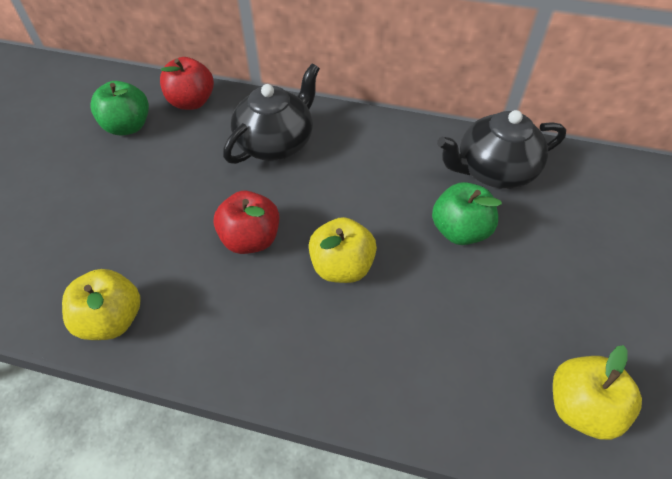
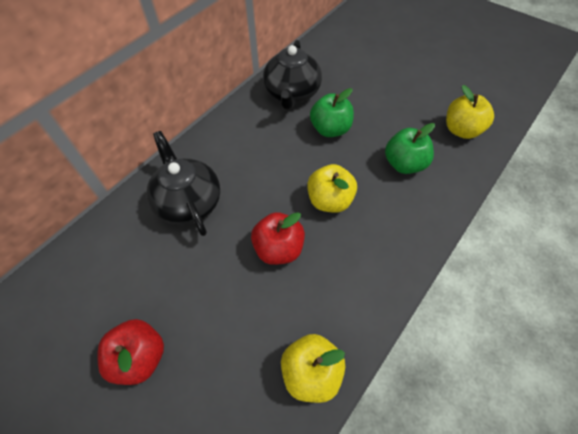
camera: 65 degrees left, 5 degrees up
(128, 126) = (84, 316): green apple -> green apple (404, 164)
(191, 102) = (91, 251): red apple -> red apple (140, 357)

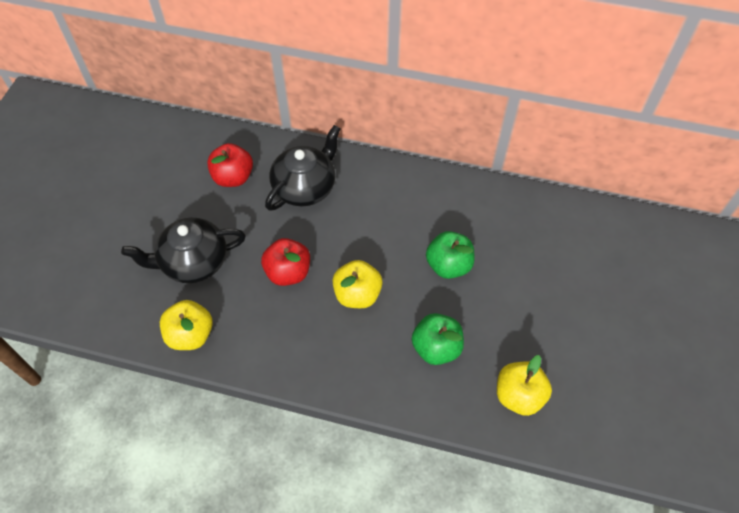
camera: 65 degrees right, 0 degrees up
(140, 357) = (165, 220): red apple -> red apple (233, 177)
(292, 93) = (480, 213): black teapot -> black teapot (193, 262)

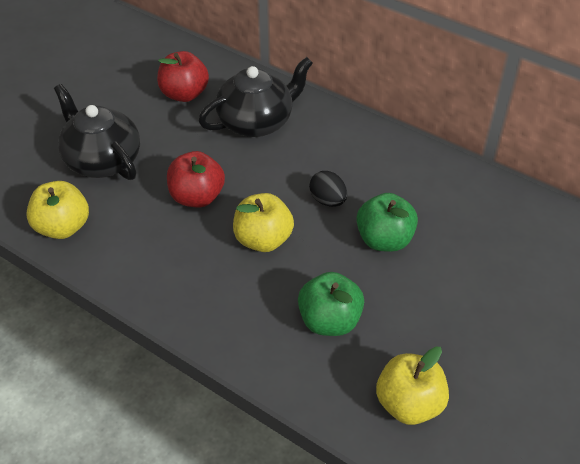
camera: 20 degrees right, 10 degrees down
(193, 262) = (102, 160): black teapot -> black teapot turned 45 degrees clockwise
(392, 244) = (328, 200): none -> black egg

